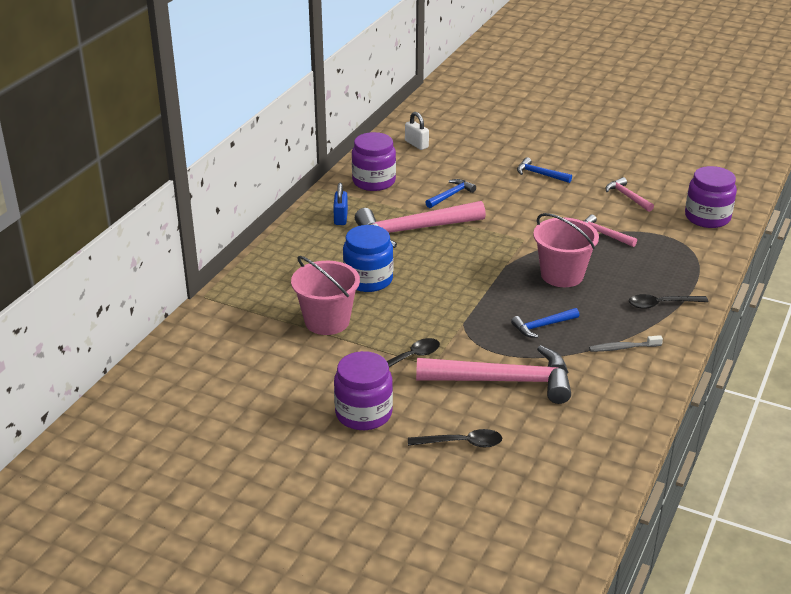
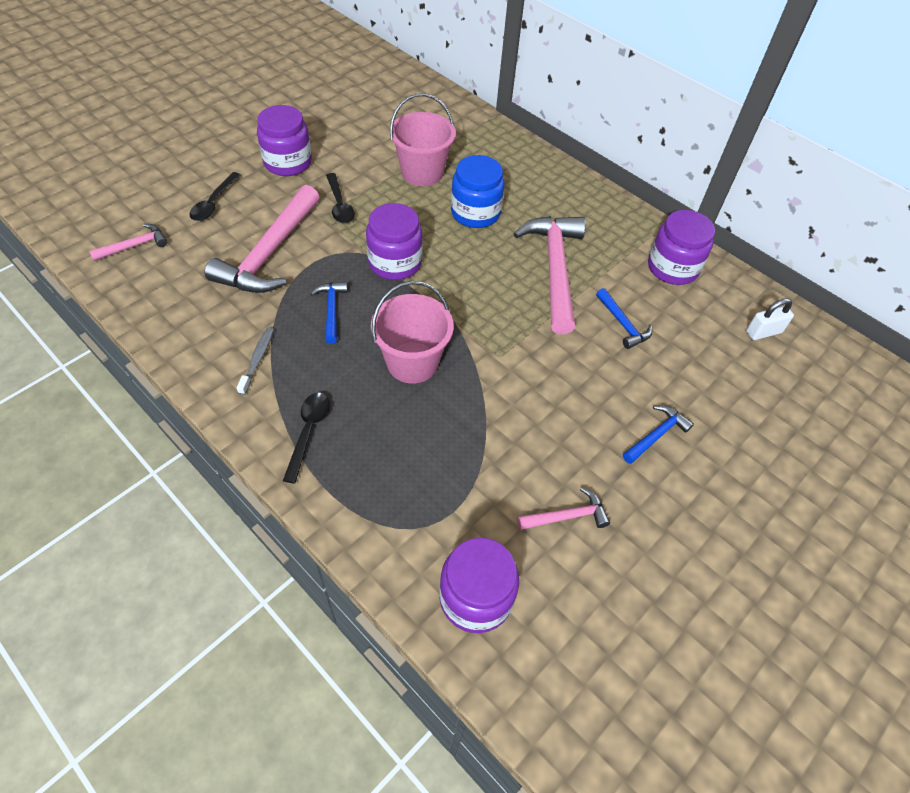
camera: 105 degrees right, 20 degrees up
(340, 218) = (598, 223): blue padlock -> none
(463, 308) = (395, 263): none -> purple jar
(603, 234) = (480, 441): pink hammer -> pink hammer (135, 246)

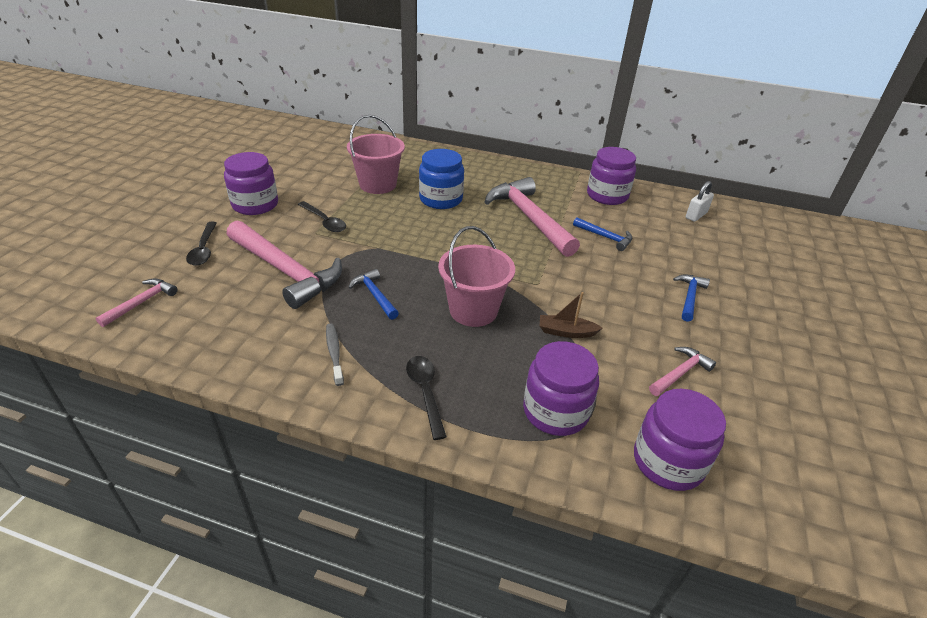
camera: 25 degrees left, 15 degrees down
(269, 253) = (286, 271): pink hammer -> pink hammer turned 45 degrees counterclockwise
(395, 263) = (403, 247): purple jar -> purple jar (555, 411)
(486, 423) = (566, 332): none -> brown boat

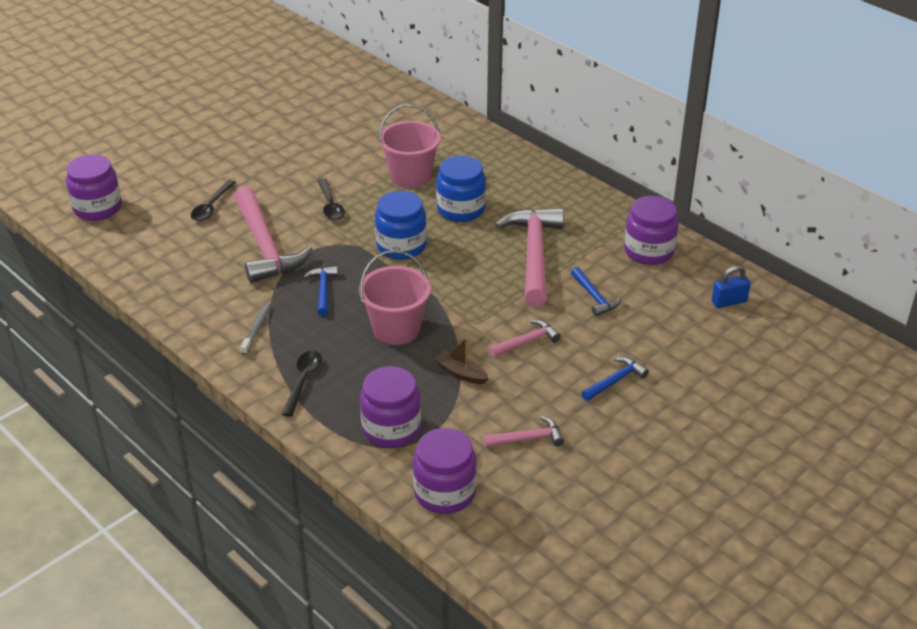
camera: 30 degrees right, 0 degrees up
(142, 302) = (141, 243): pink hammer -> pink hammer (527, 341)
(255, 205) = (280, 171): purple jar -> purple jar (97, 208)
(416, 238) = (401, 246): none -> blue jar
(696, 215) = (729, 302): white padlock -> blue padlock

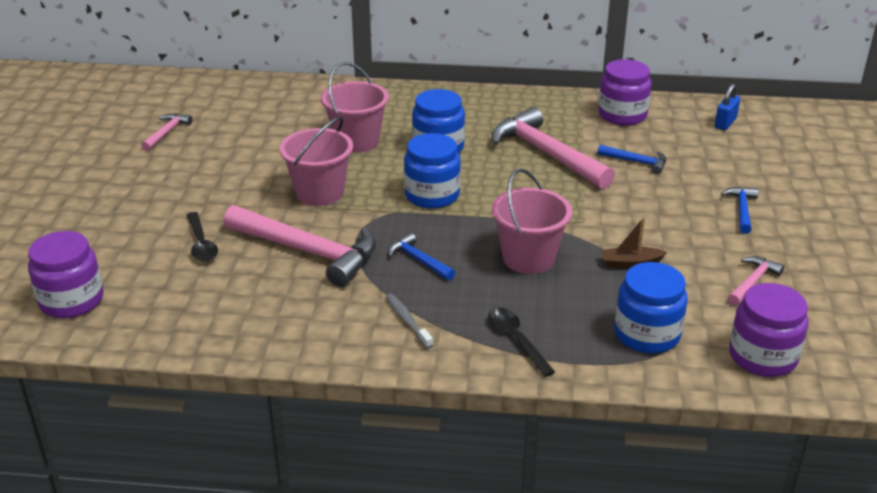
camera: 40 degrees left, 5 degrees down
(330, 205) = (320, 193): black spoon -> pink bucket
(391, 429) = (647, 334): purple jar -> blue jar
(527, 341) = (640, 215): pink hammer -> pink hammer (167, 132)

